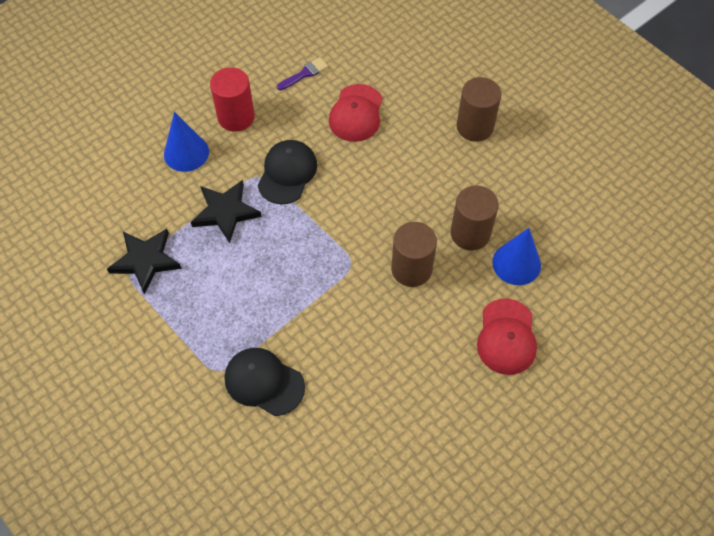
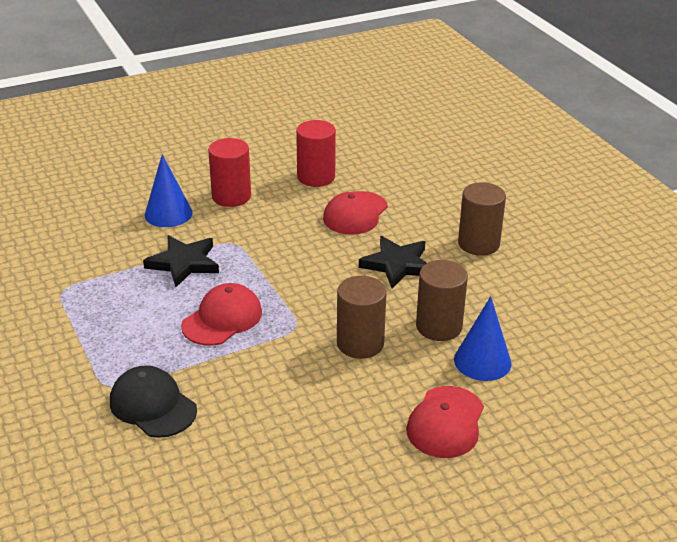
camera: 15 degrees right, 25 degrees down
(146, 260) = (83, 285): black star -> black star (397, 265)
(285, 270) = (222, 319): none -> red cap
(287, 173) = (262, 245): black cap -> none
(304, 74) = (316, 177): purple brush -> red cylinder

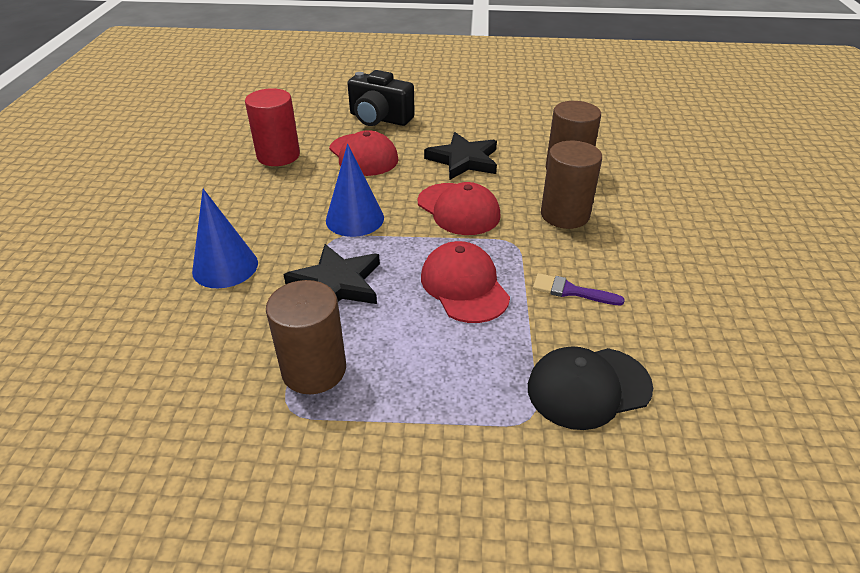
camera: 60 degrees left, 5 degrees up
(231, 196) = (247, 213): red cylinder -> none
(255, 372) = (571, 291): none -> purple brush
(422, 199) = (379, 119): none -> black camera
(446, 422) = (697, 207): red cap -> red cap (458, 209)
(478, 244) = (469, 117): brown cylinder -> brown cylinder (314, 370)
(482, 361) = (626, 166): blue cone -> blue cone (355, 219)

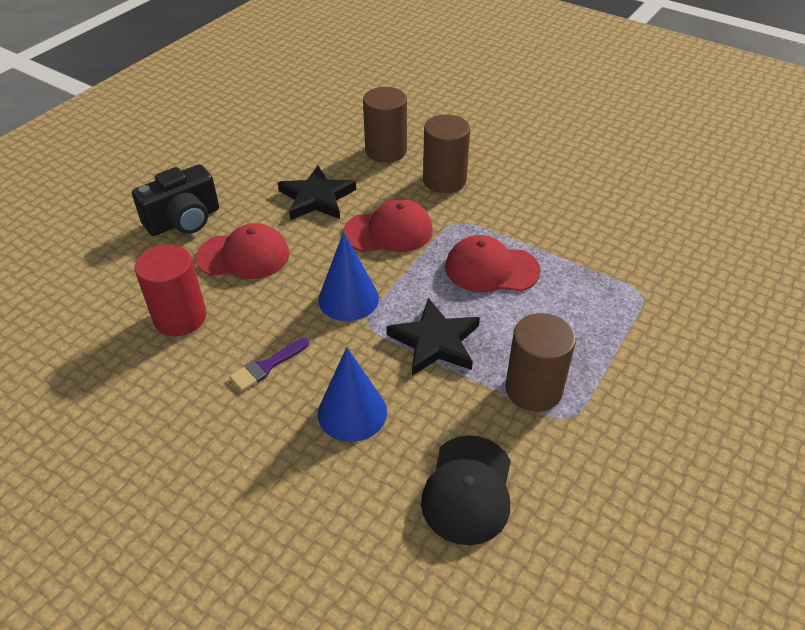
camera: 60 degrees left, 5 degrees up
(571, 291) = (534, 219): purple brush -> purple brush (266, 366)
(588, 387) = (629, 255): black cap -> black cap (468, 489)

